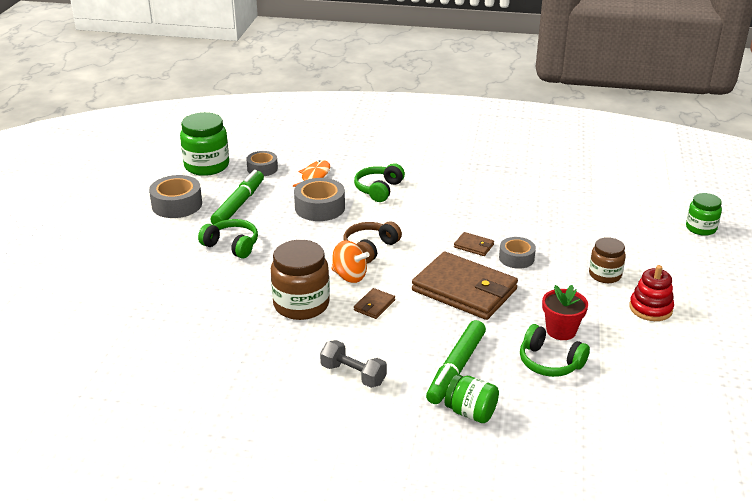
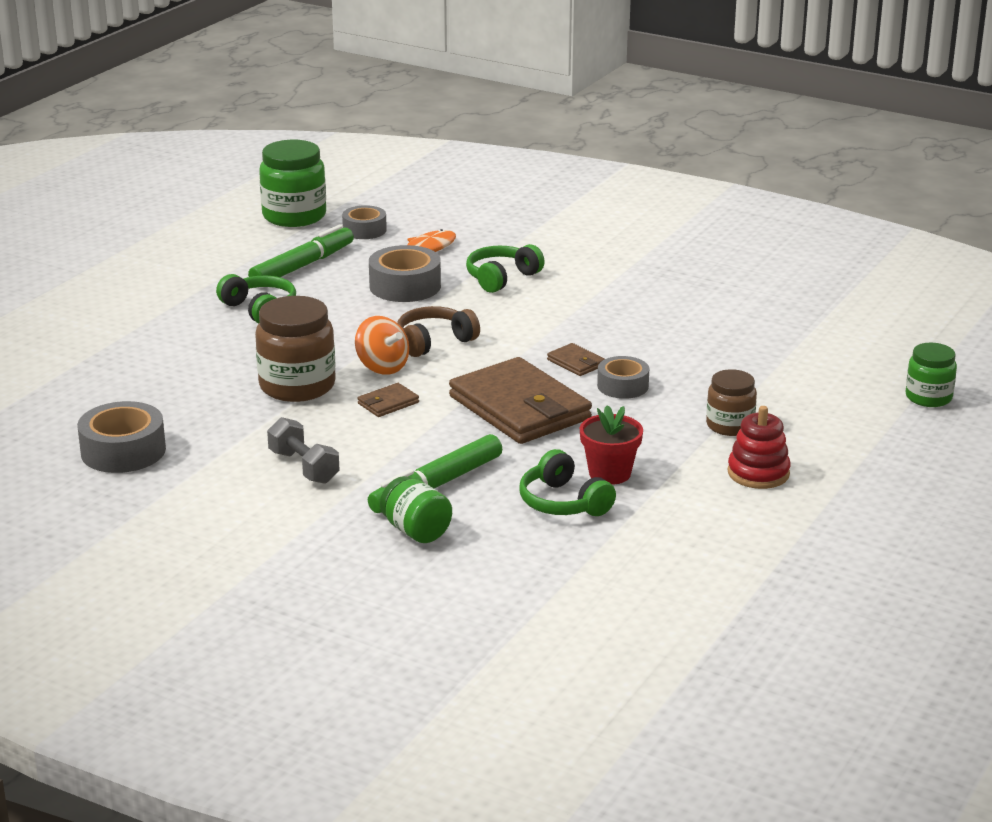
camera: 20 degrees right, 5 degrees down
(177, 204) = (224, 254): grey tape -> grey tape (123, 451)

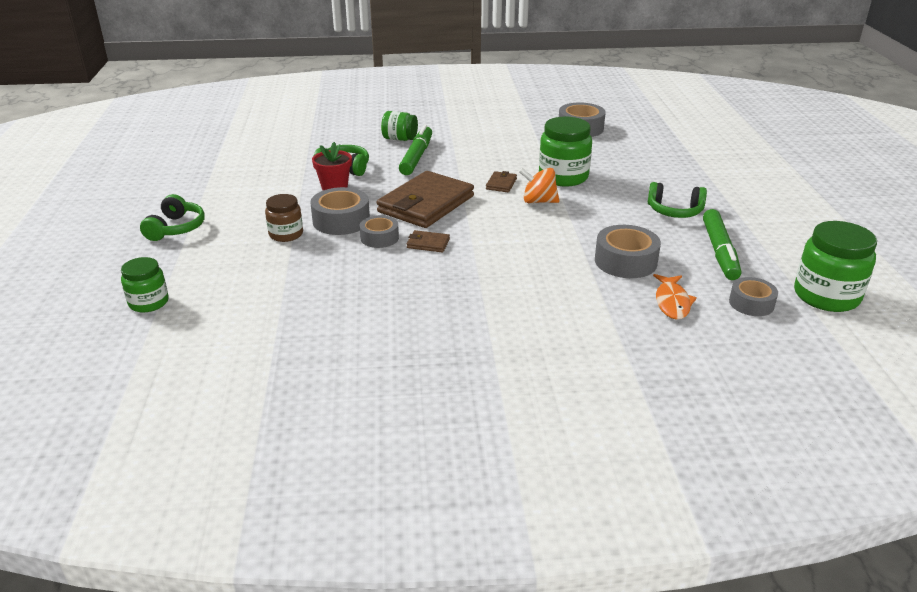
camera: 145 degrees right, 5 degrees up
(297, 386) = (563, 177): brown jar -> green jar
(304, 467) = (490, 146): grey dumbbell -> none
(434, 342) = (536, 227): brown headphones -> none
(502, 278) = (574, 296): green headphones -> green headphones (176, 228)
(519, 408) = (425, 204): brown wallet -> brown wallet turned 75 degrees counterclockwise
(647, 421) = (341, 220): none -> grey tape
(758, 473) = (248, 212): red stacking toy -> none

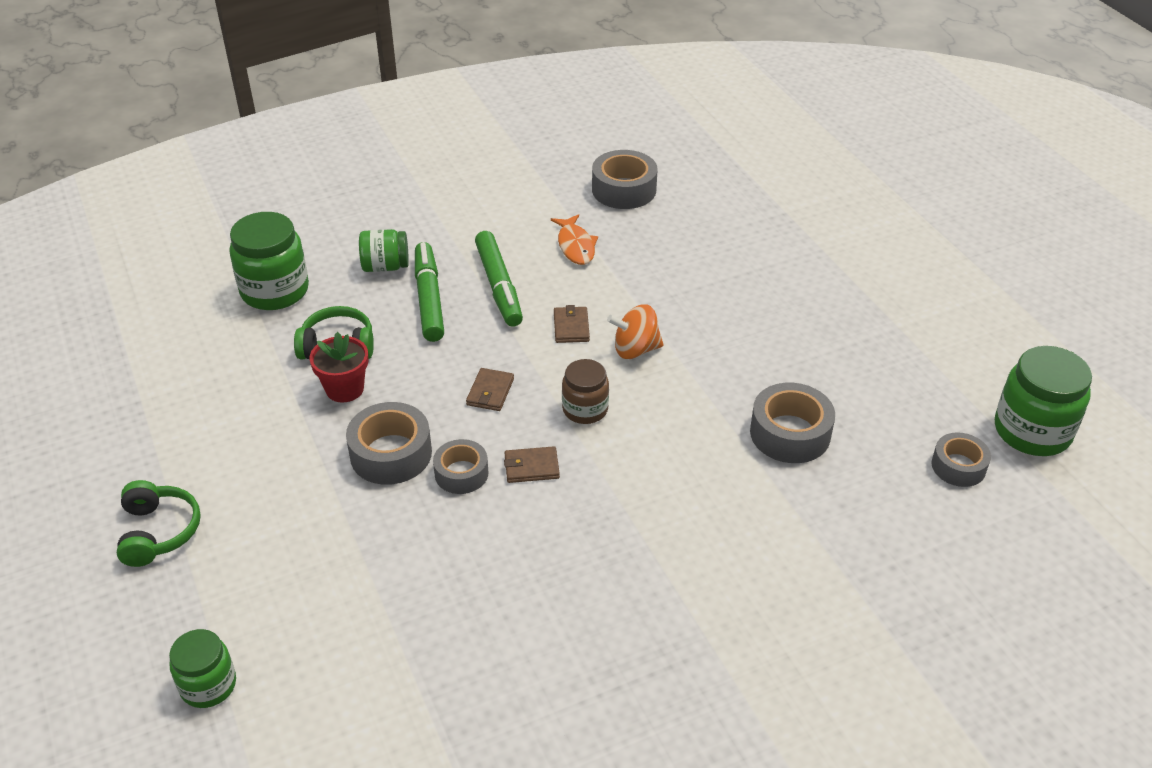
camera: 20 degrees left, 10 degrees up
(286, 234) = (328, 501): brown jar -> brown jar (585, 409)
(425, 204) = (490, 392): brown wallet -> brown wallet, size x0.41
(563, 177) = (645, 294): green jar -> green jar (275, 291)
(672, 302) = (872, 489): orange fish -> orange fish (575, 246)
(674, 211) = (809, 326): green headphones -> none
(719, 251) = (890, 386): green marker -> green marker (499, 286)

